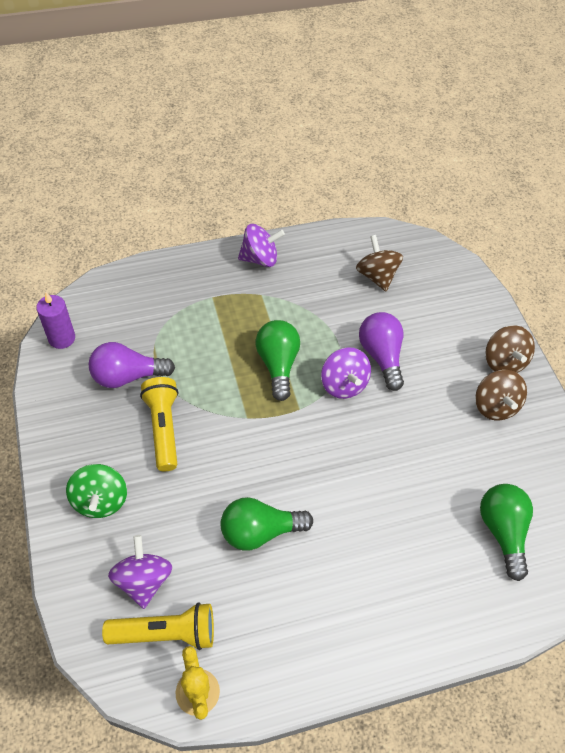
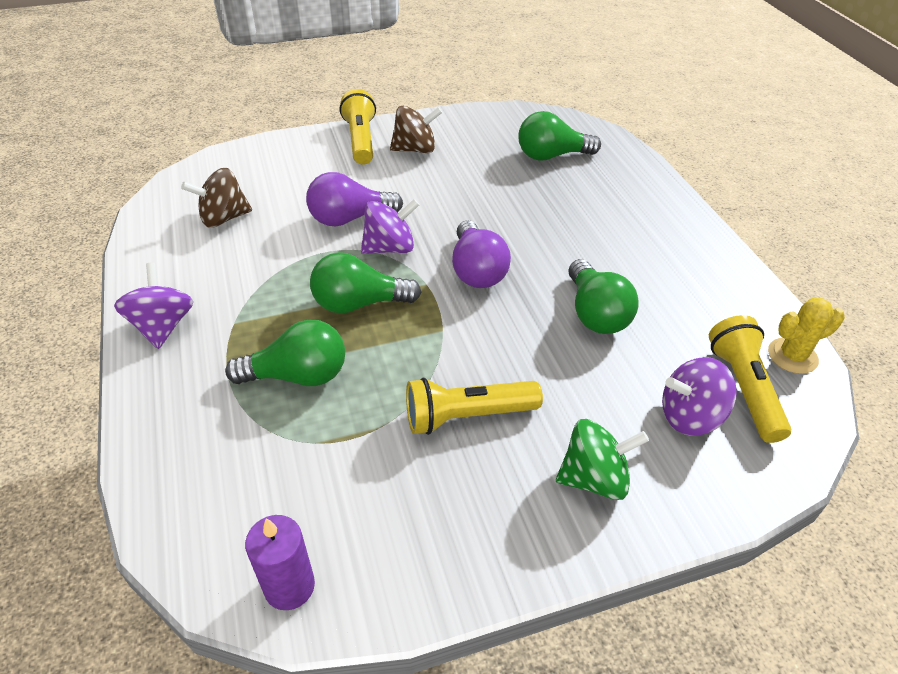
camera: 90 degrees left, 10 degrees down
(127, 376) = (376, 471): purple light bulb -> purple light bulb (476, 270)
(210, 332) = (298, 375): none -> green light bulb
(503, 362) = (361, 140): brown spinning top -> yellow flashlight

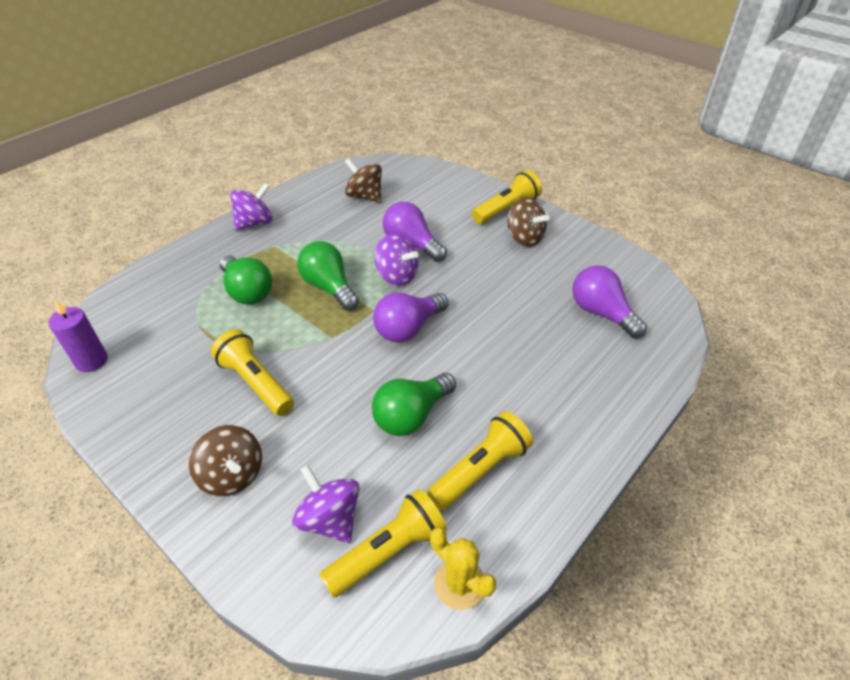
camera: 60 degrees right, 0 degrees up
(551, 156) = (601, 313): green light bulb -> purple light bulb
(594, 478) = (232, 475): green spinning top -> brown spinning top
(683, 297) = (480, 470): none -> yellow flashlight

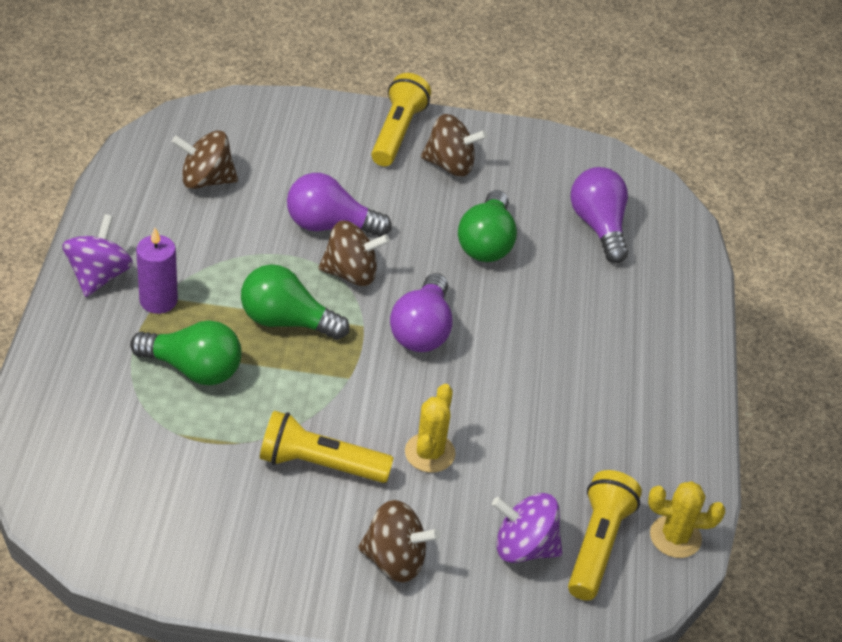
camera: 40 degrees left, 0 degrees up
(91, 361) = (99, 534): purple candle -> purple candle (158, 300)
(332, 411) = (429, 453): none -> yellow cactus
(397, 276) = (351, 273): purple spinning top -> brown spinning top
(411, 415) = (509, 419): green light bulb -> green light bulb (486, 243)
(480, 470) = (614, 438): yellow flashlight -> none
(601, 313) = (599, 226): purple light bulb -> purple light bulb turned 60 degrees clockwise

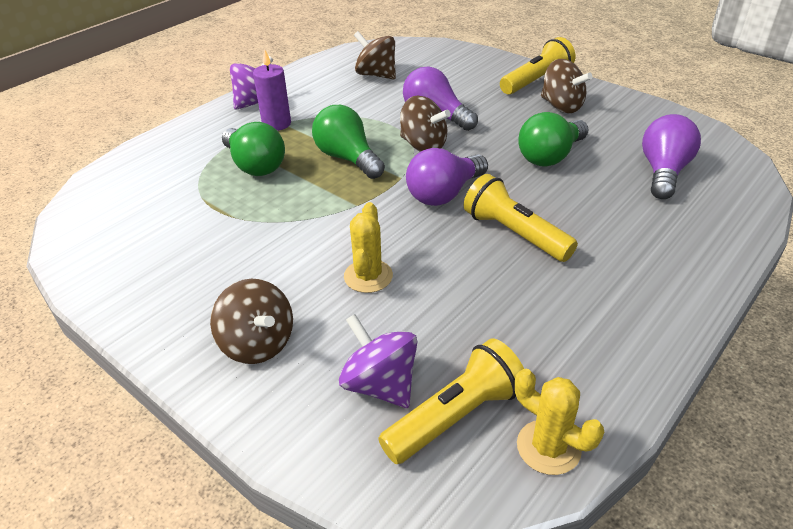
camera: 40 degrees right, 5 degrees down
(320, 464) = (275, 251): yellow flashlight -> yellow flashlight (515, 234)
(429, 453) = (368, 276): yellow cactus -> yellow cactus turned 45 degrees counterclockwise

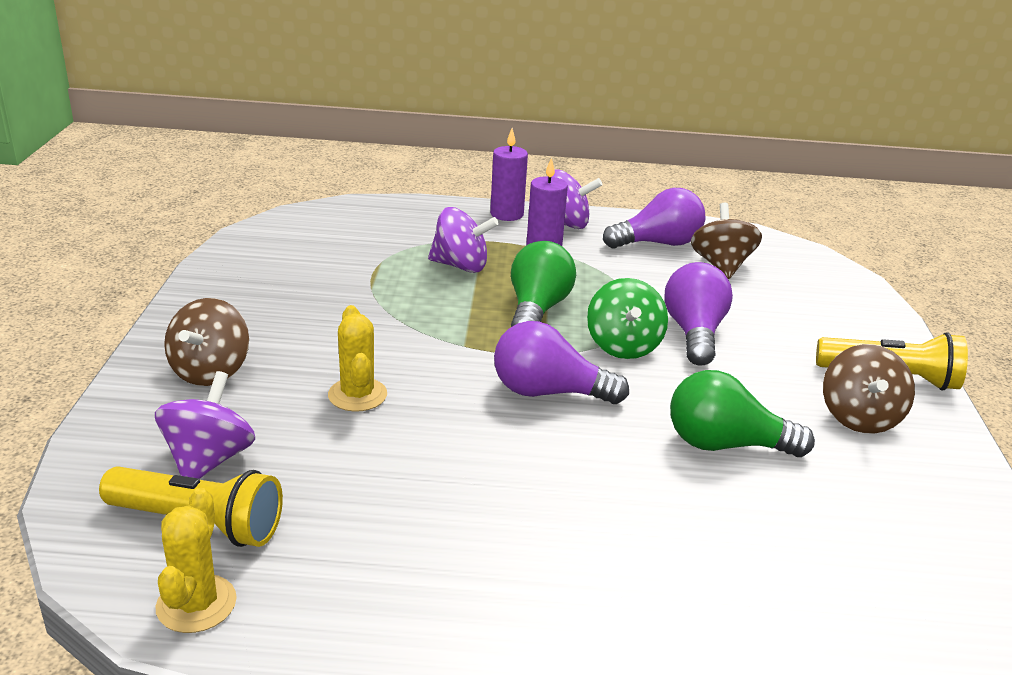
camera: 50 degrees right, 10 degrees down
(211, 118) = (507, 214): none -> purple candle
(255, 165) = (461, 266): green light bulb -> purple spinning top
(368, 276) = (357, 395): yellow cactus -> yellow cactus turned 75 degrees counterclockwise
(423, 145) = (623, 346): brown spinning top -> green spinning top
(515, 234) = (530, 467): yellow flashlight -> none
(663, 172) = (822, 558): purple light bulb -> purple light bulb (658, 243)

